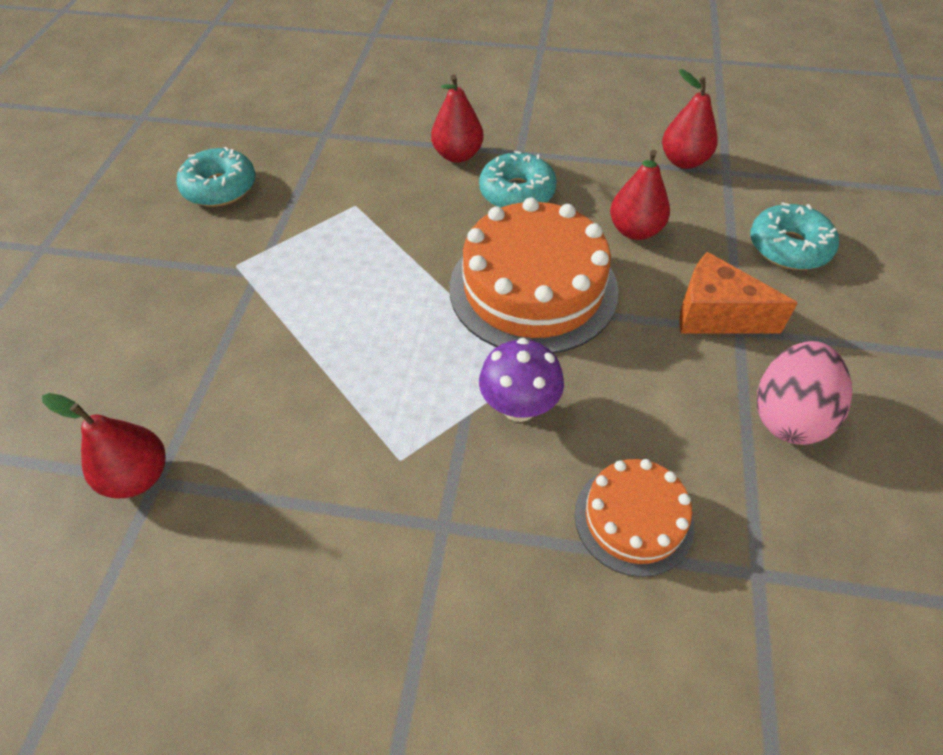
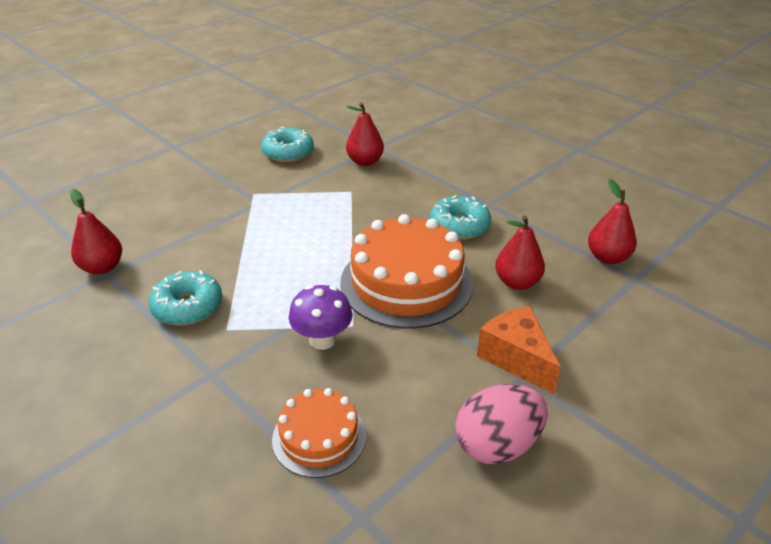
camera: 35 degrees right, 15 degrees down
(458, 155) = (445, 190): red pear -> red pear (365, 162)
(788, 247) = (629, 347): turquoise donut -> turquoise donut (188, 307)

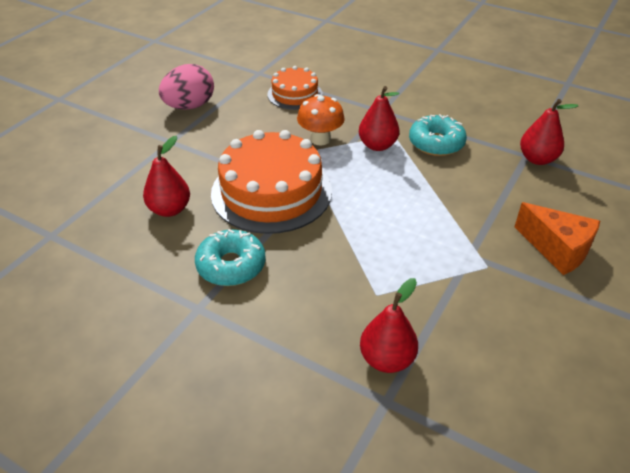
camera: 165 degrees right, 5 degrees up
(288, 153) = (508, 355): turquoise donut -> none
(322, 340) = (320, 139): purple mushroom -> orange mushroom
(516, 359) = (175, 150): orange cheese -> orange cheese (557, 249)
(607, 257) = (70, 254): red pear -> red pear (377, 145)

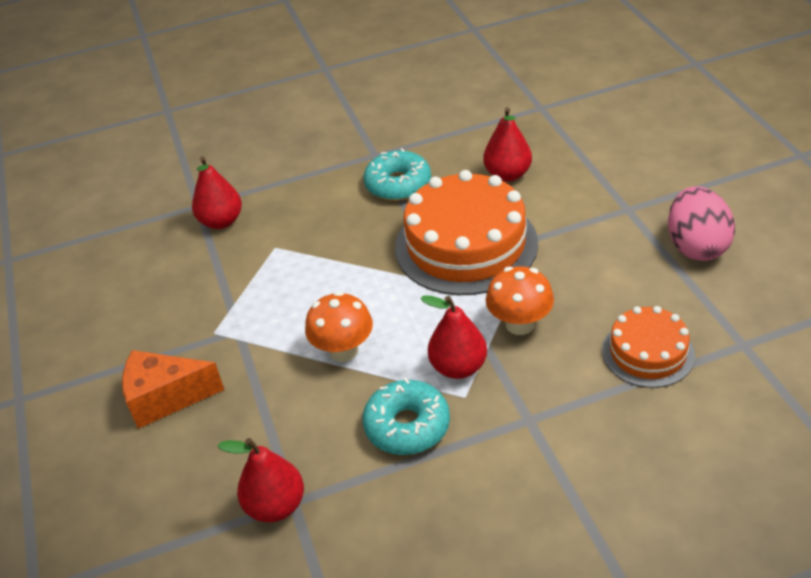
camera: 135 degrees right, 0 degrees up
(421, 194) = (343, 351): none -> orange mushroom

